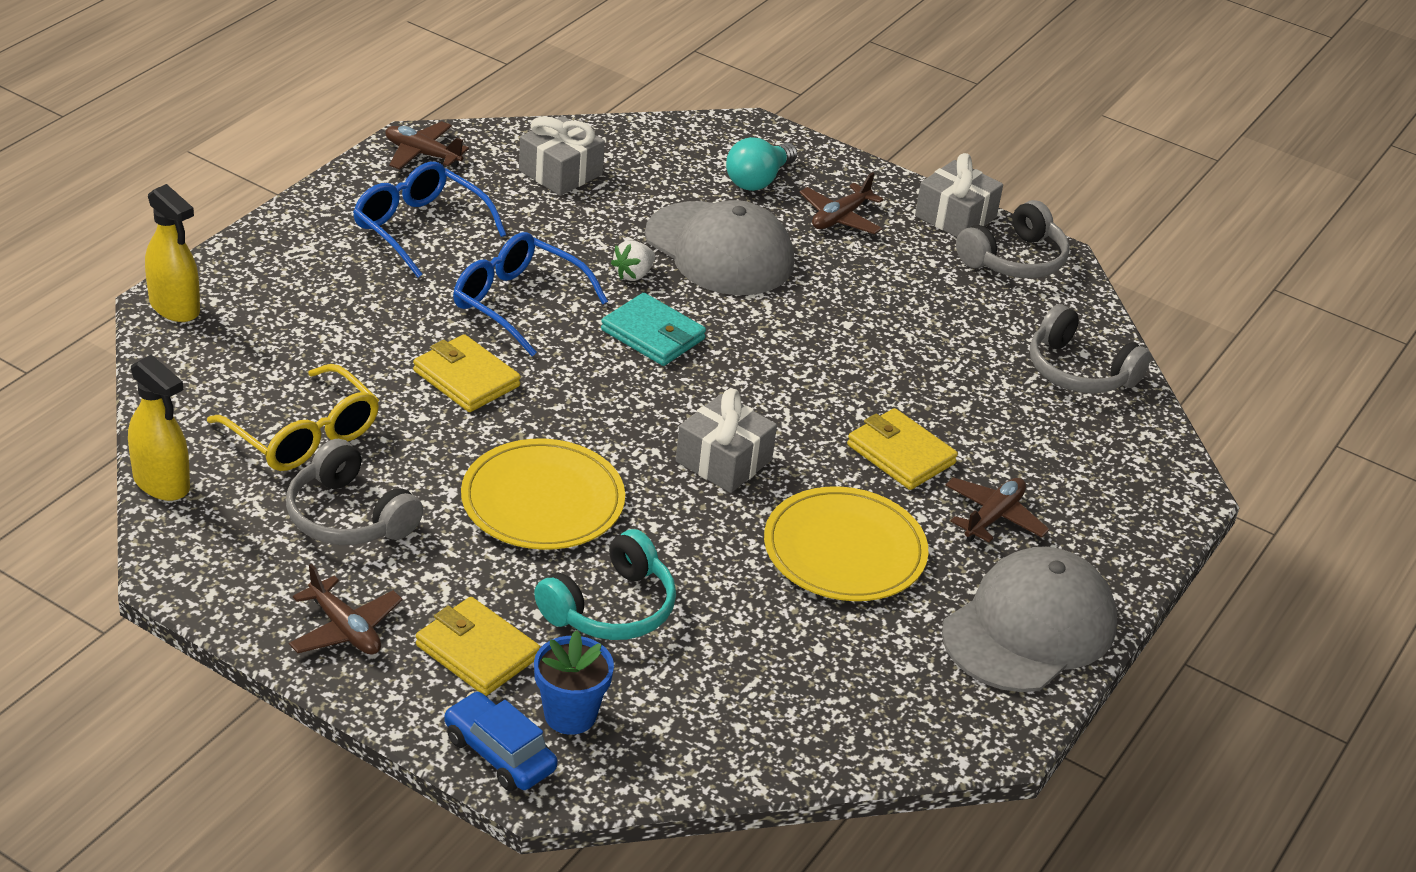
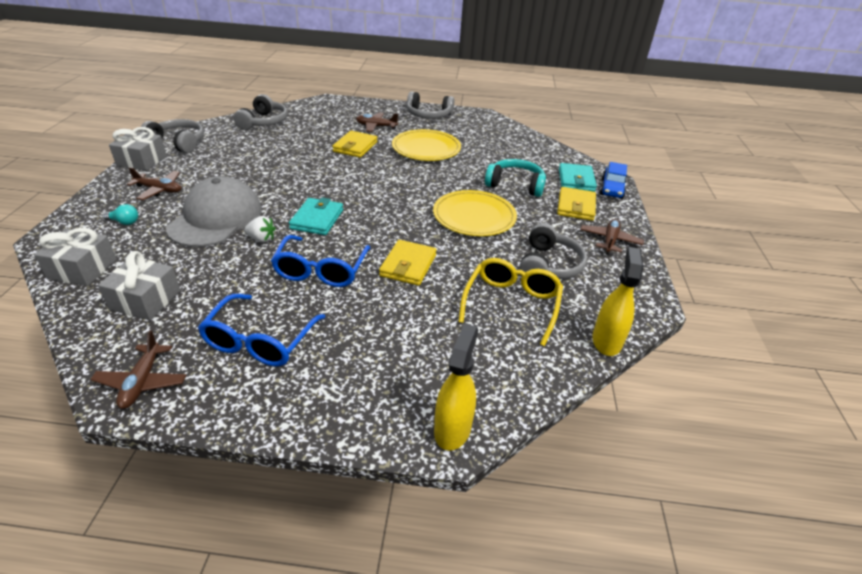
camera: 115 degrees left, 0 degrees up
(570, 715) = (576, 180): blue flower pot -> turquoise wallet
(723, 461) = (399, 181): grey gift -> grey gift (83, 269)
(758, 180) = (124, 222): turquoise light bulb -> turquoise light bulb, size x0.58
(1029, 628) = (428, 115): grey cap -> grey headphones

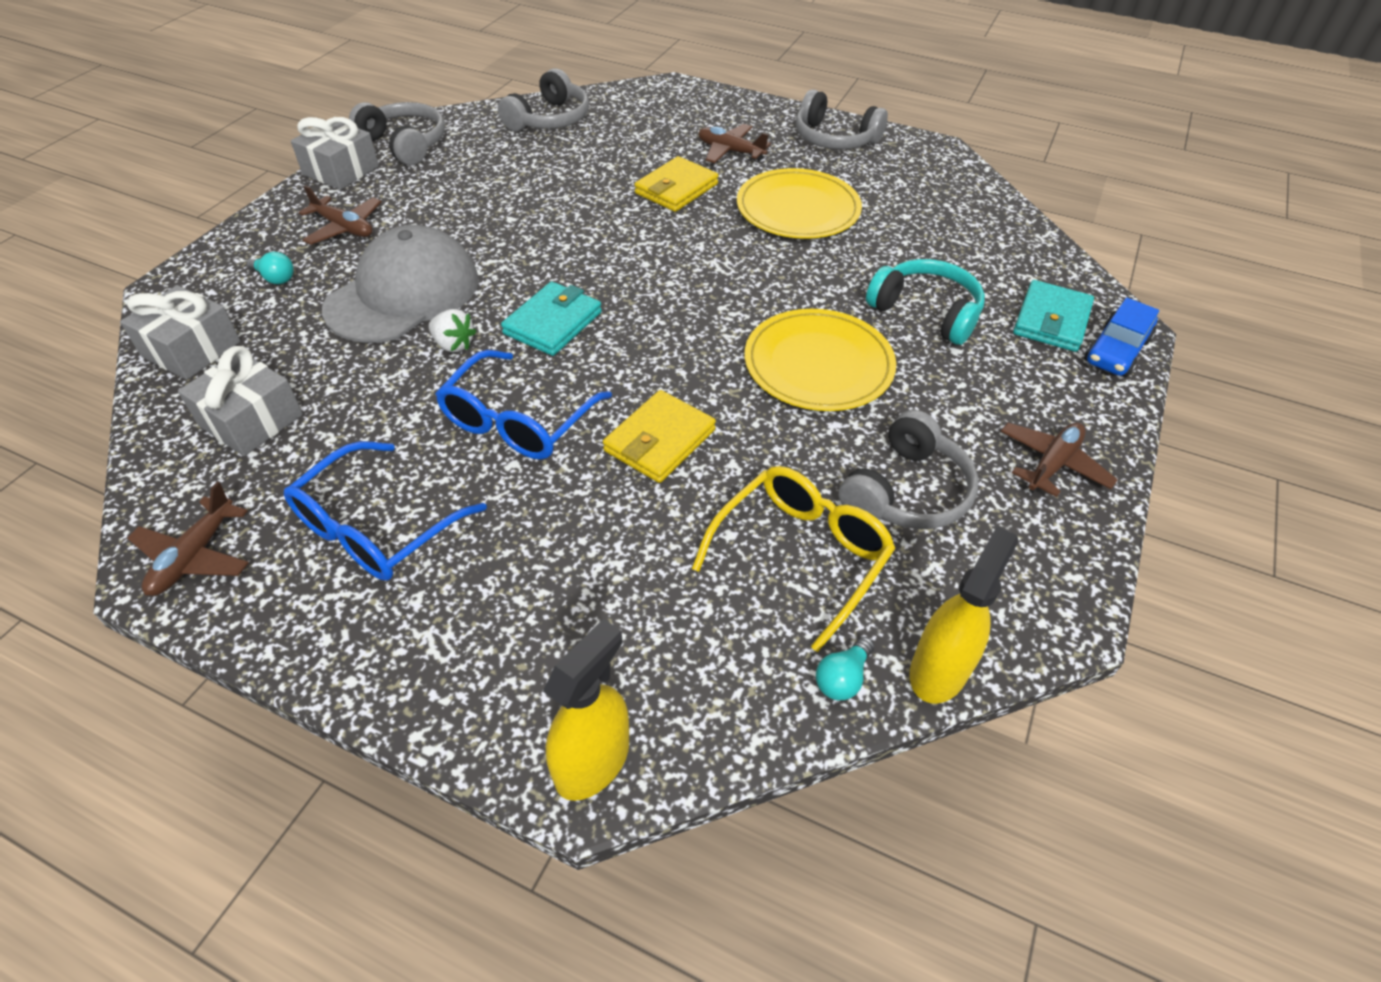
camera: 20 degrees right, 10 degrees up
(562, 355) = (842, 678): none -> turquoise light bulb
(576, 206) = (1021, 378): yellow wallet -> none

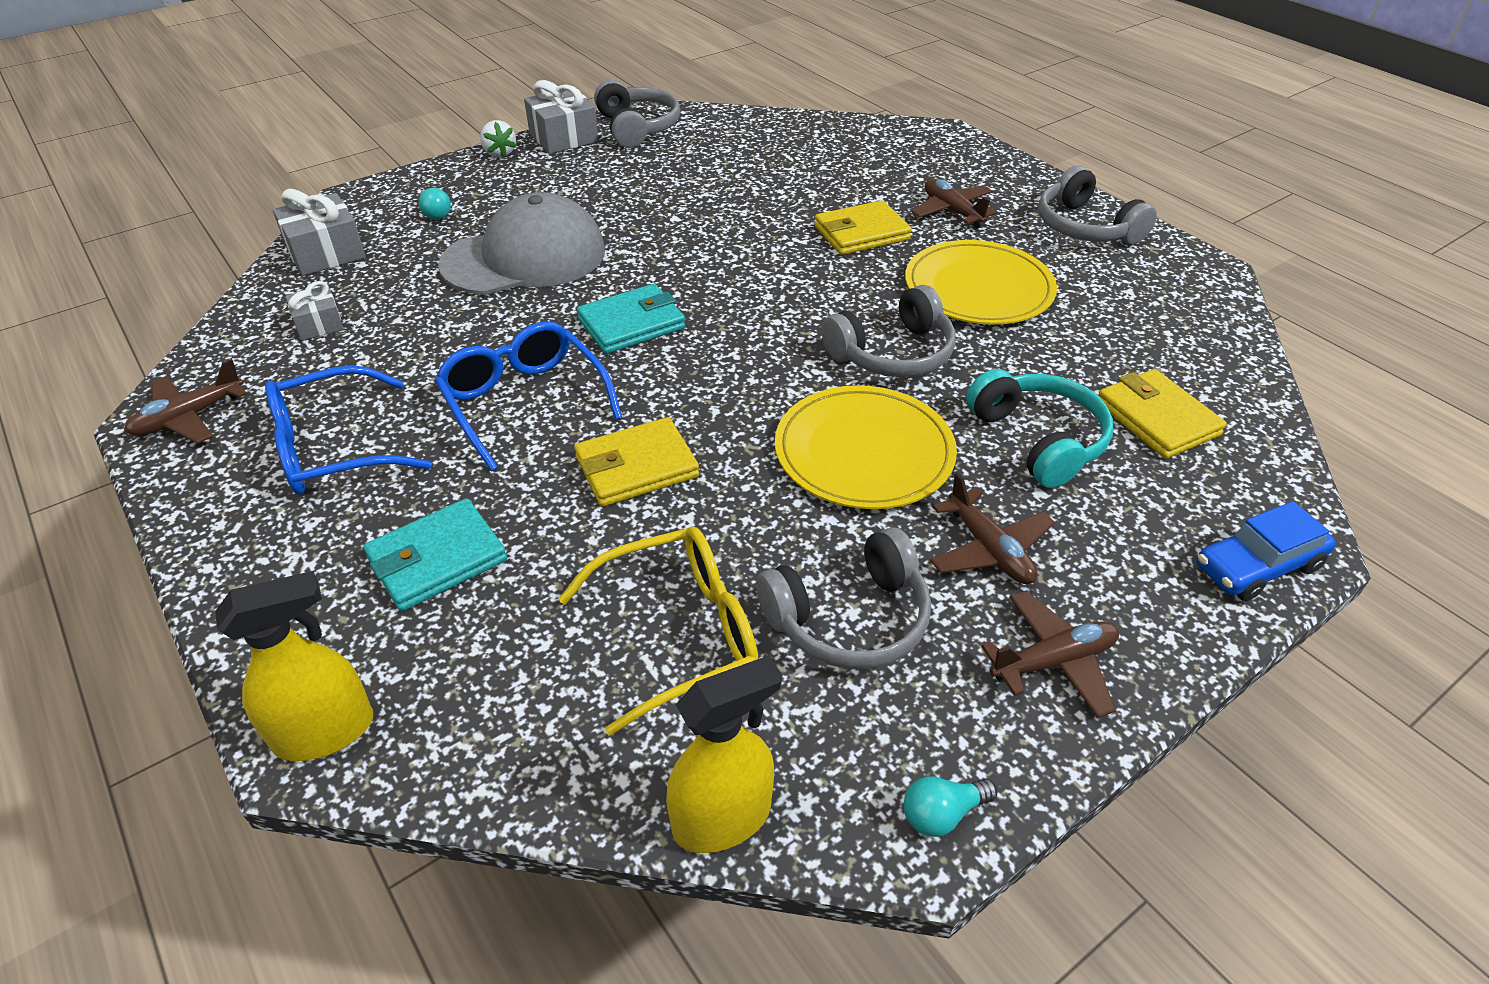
camera: 30 degrees right, 5 degrees down
(251, 420) = (319, 324): grey gift -> grey gift, size x0.60
(344, 228) = (525, 187): brown plane -> brown plane (989, 549)
(453, 345) = (528, 315): white strawberry -> white strawberry (499, 153)
(517, 421) = (524, 401): blue glasses -> blue glasses turned 90 degrees clockwise
(549, 119) = (789, 136): grey headphones -> grey headphones (892, 353)
(842, 678) = (614, 774): turquoise light bulb -> turquoise light bulb (942, 814)
(986, 270) = (1157, 418): none -> yellow wallet
(1051, 320) = (1195, 501): turquoise wallet -> turquoise wallet (437, 559)

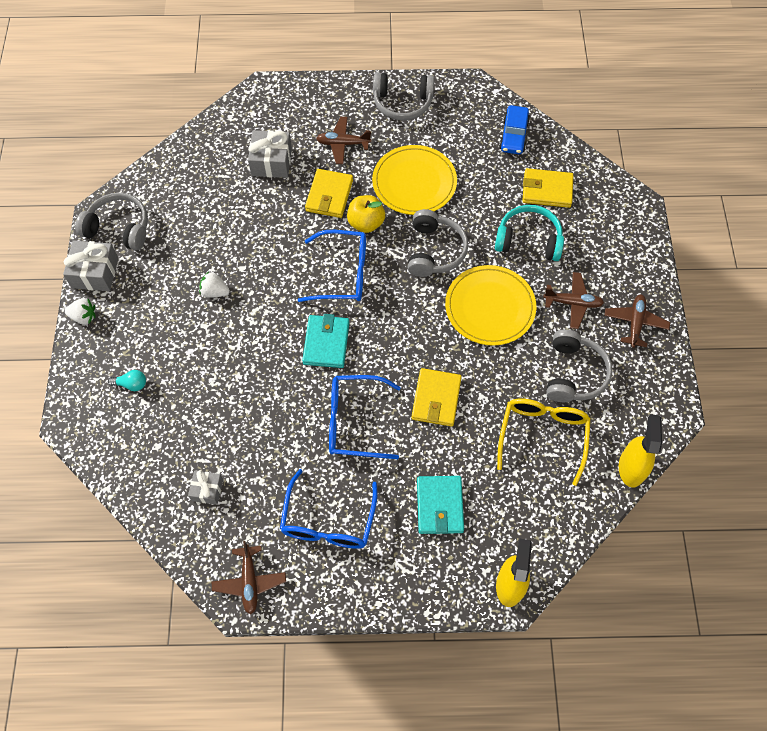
camera: 55 degrees left, 20 degrees up
(326, 252) = (128, 460): grey gift -> grey gift (271, 162)
(524, 257) = (221, 360): grey cap -> none
(620, 214) = (215, 292): none -> white strawberry
(757, 292) = (343, 273): none -> blue glasses
(859, 277) = (366, 223): none -> yellow apple
(942, 814) = (670, 401): turquoise light bulb -> none
(1257, 566) = (638, 226): blue car -> blue car (513, 135)

